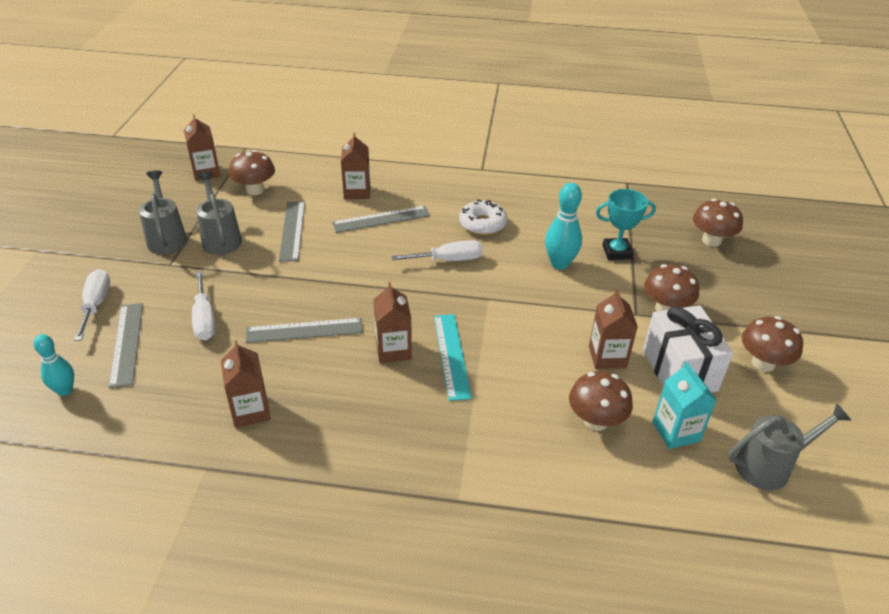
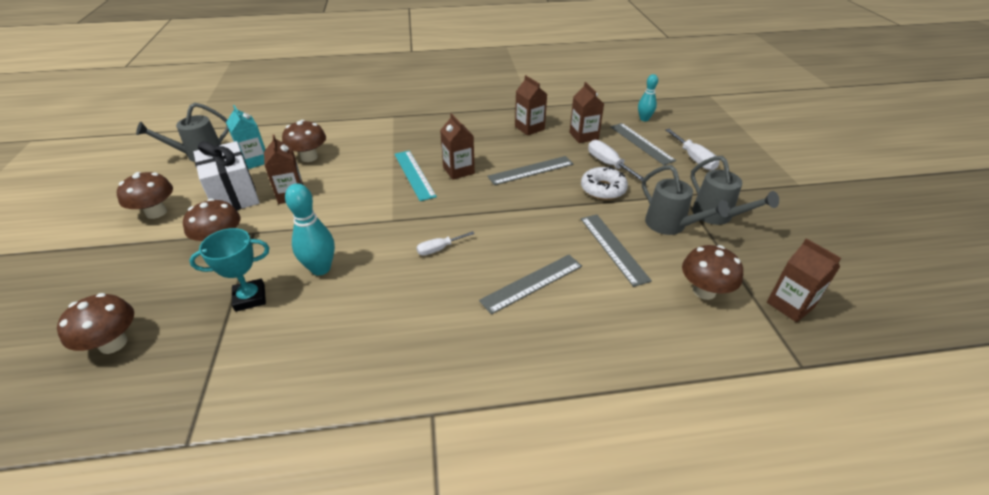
camera: 165 degrees right, 0 degrees up
(357, 192) = (585, 318): brown carton -> brown carton (583, 136)
(448, 260) = (439, 249): white screwdriver -> white screwdriver, size x0.65
(482, 224) = (412, 303): white donut -> white donut (603, 189)

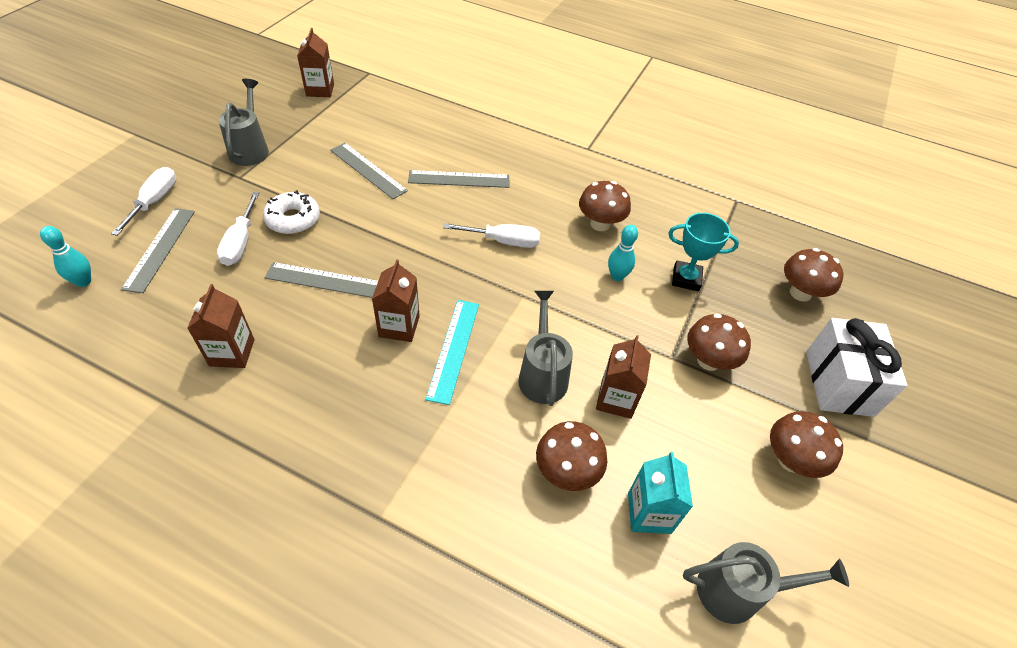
camera: 150 degrees left, 10 degrees up
(234, 195) = (688, 439): white gift -> white gift (839, 383)
(320, 268) = (617, 276): turquoise bowling pin -> turquoise bowling pin, size x0.66
(439, 249) = (503, 241): white screwdriver -> white screwdriver, size x1.54
(583, 136) = (196, 297): brown carton -> none
(613, 248) = (368, 170): grey ruler -> grey ruler turned 60 degrees counterclockwise
(670, 226) = (298, 161): grey watering can -> grey watering can (542, 374)
(704, 291) = (355, 119): brown mushroom -> brown mushroom (600, 224)

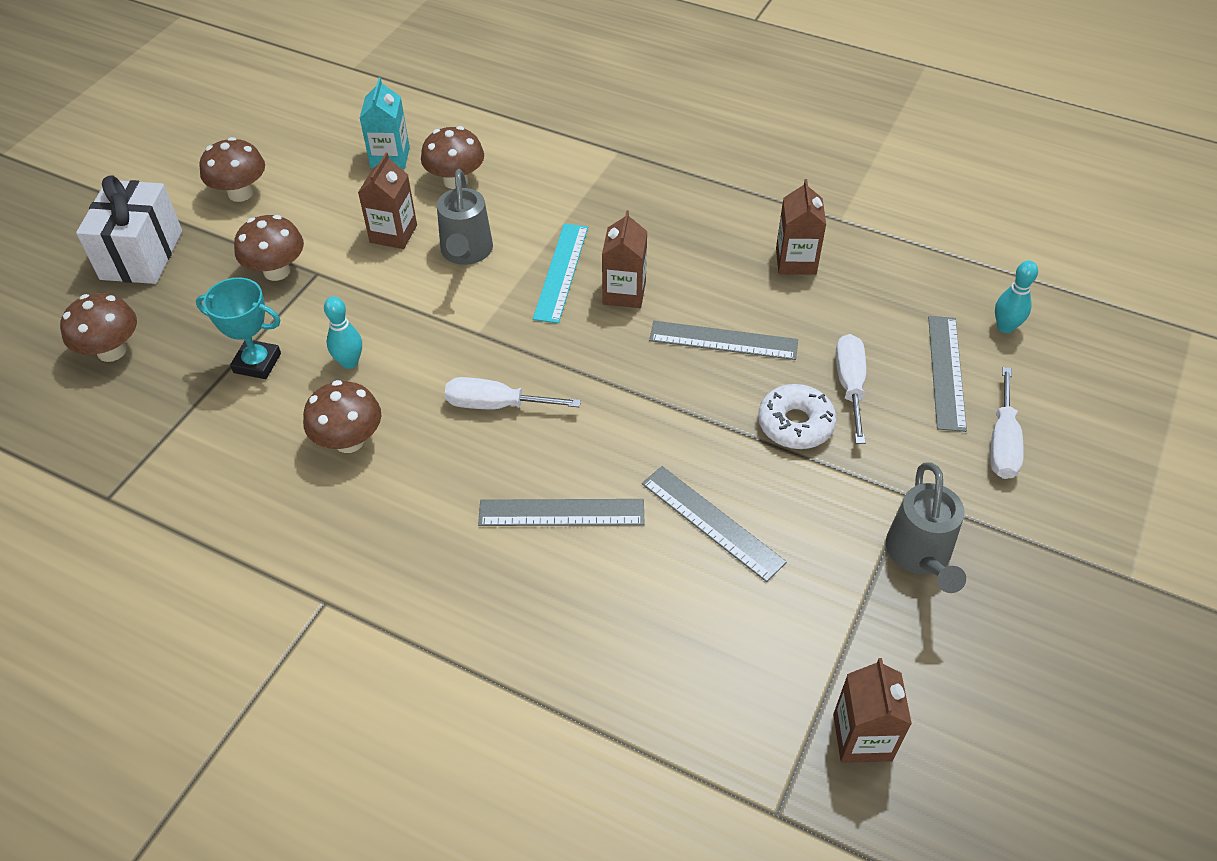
camera: 175 degrees left, 0 degrees up
(738, 591) = (336, 119): grey watering can -> none

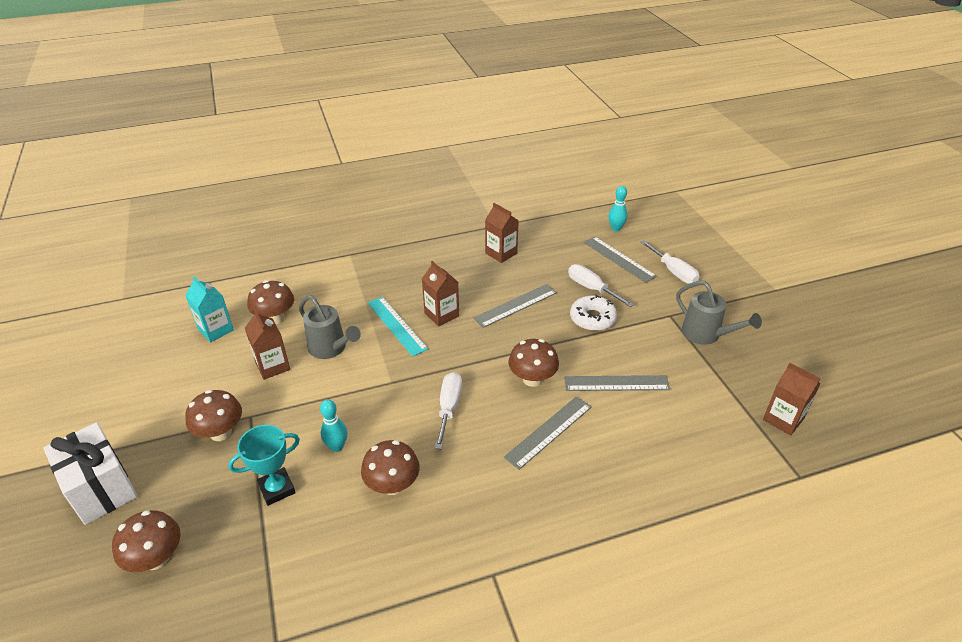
camera: 45 degrees left, 10 degrees down
(240, 193) = (132, 408): brown mushroom -> brown mushroom (532, 379)
(496, 405) = (449, 408): white screwdriver -> white screwdriver turned 135 degrees clockwise

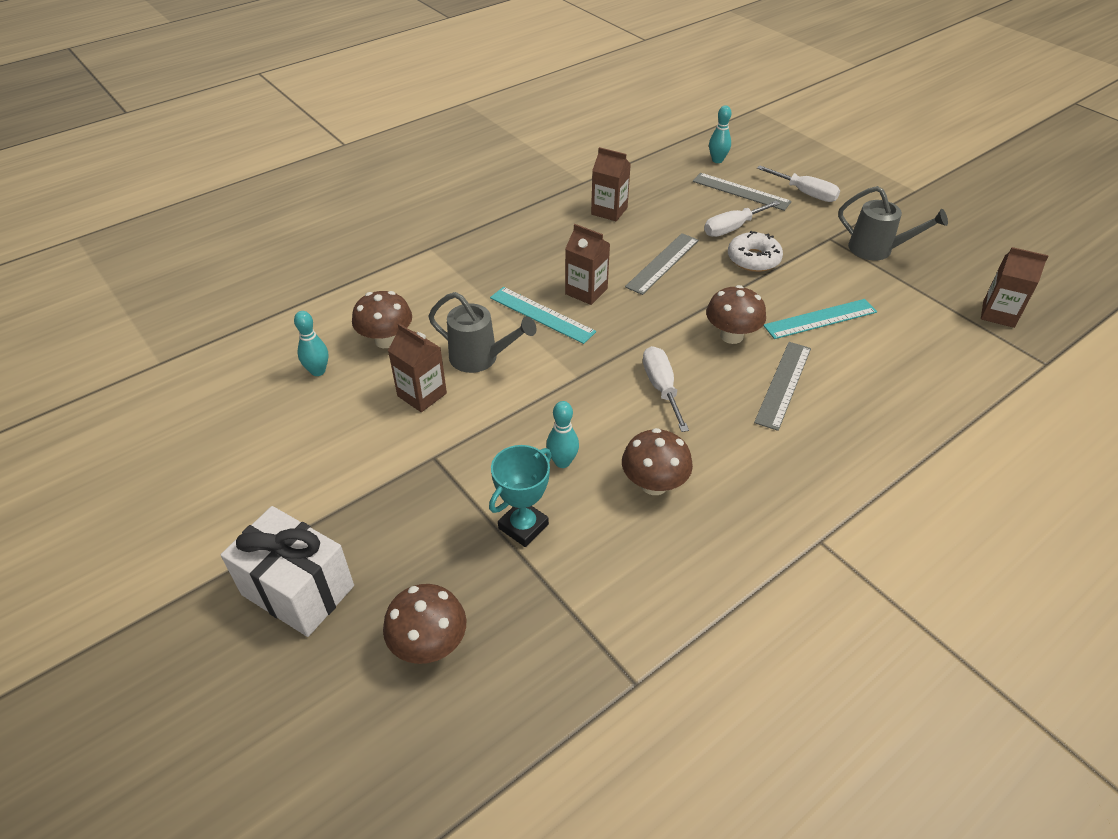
camera: 20 degrees left, 5 degrees up
(216, 330) = (318, 371): turquoise carton -> turquoise bowling pin
(220, 432) = (409, 485): brown mushroom -> none
(592, 288) = (732, 228): white screwdriver -> white screwdriver turned 60 degrees counterclockwise
(616, 383) = (820, 319): grey ruler -> turquoise ruler

